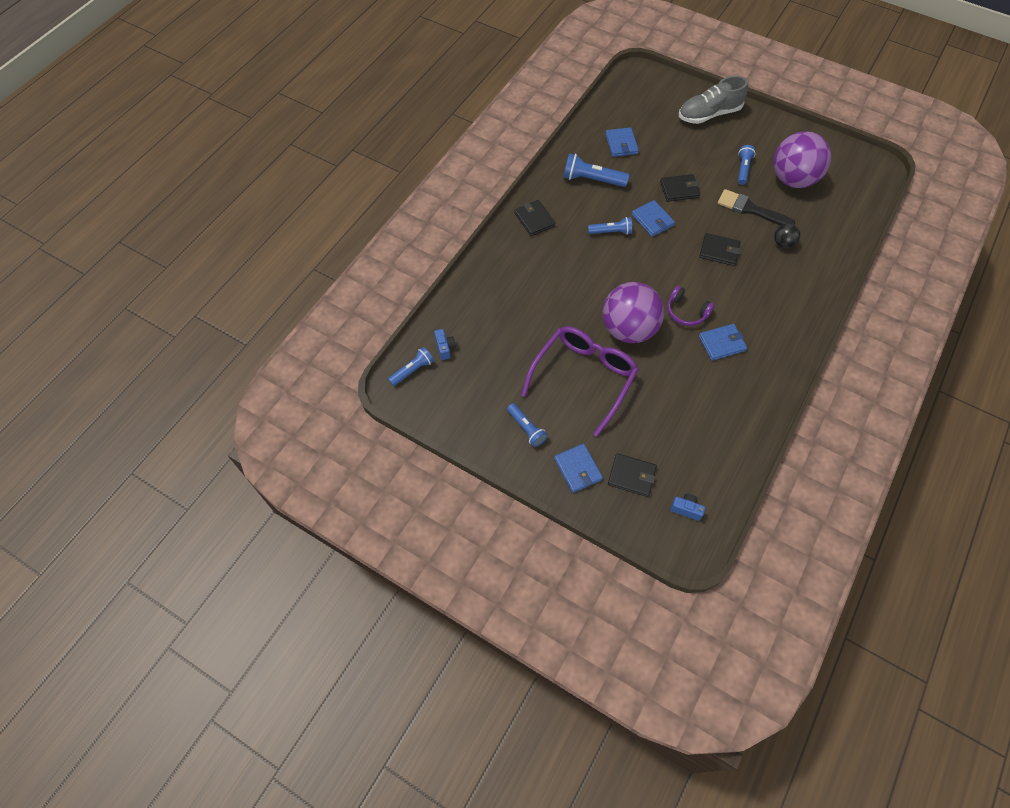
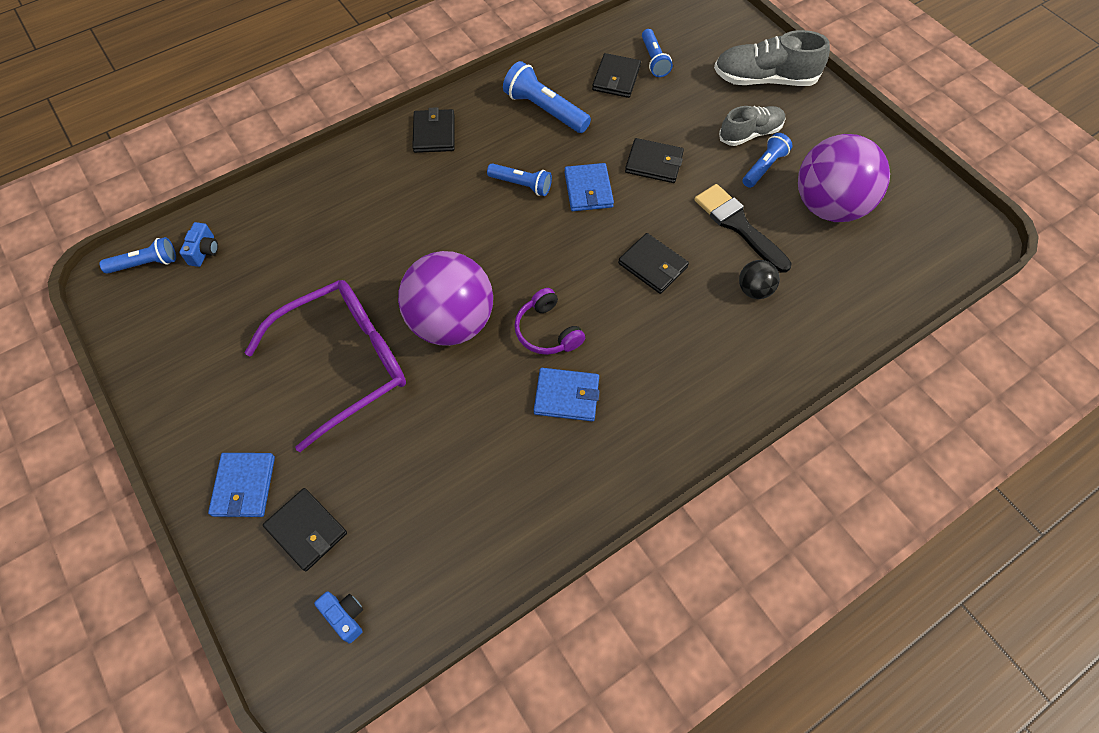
camera: 25 degrees right, 0 degrees up
(526, 428) = (221, 399): blue flashlight -> blue flashlight (654, 60)
(621, 144) = (616, 78): blue wallet -> black wallet
(722, 151) = (750, 134): none -> grey shoe

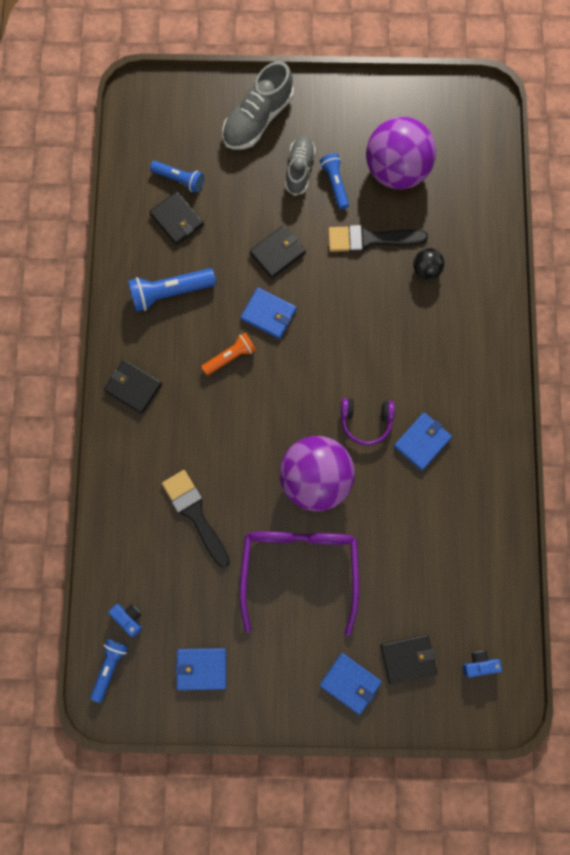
camera: 55 degrees left, 15 degrees up
(185, 338) = (201, 668): none -> blue wallet
(344, 244) = (195, 514): none -> black brush
(521, 185) = (230, 357): blue flashlight -> orange flashlight
(652, 265) = (362, 318): black wallet -> none

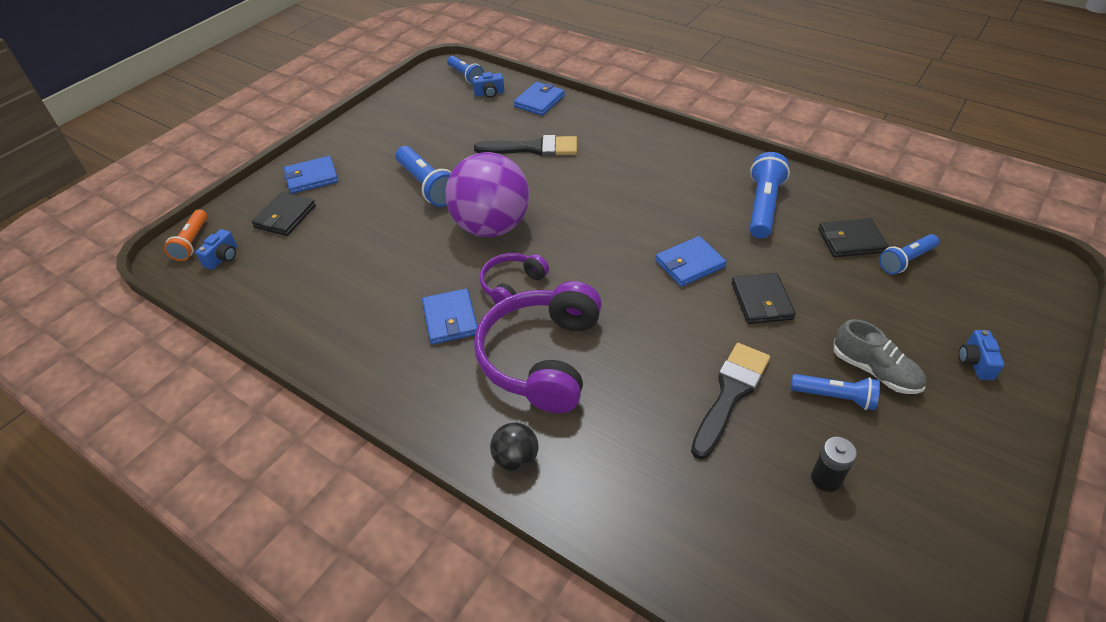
camera: 125 degrees right, 30 degrees down
(133, 387) = (678, 153): black wallet -> none
(201, 668) = (415, 112): blue wallet -> blue wallet (539, 101)
(230, 357) = (662, 220): orange flashlight -> orange flashlight (192, 242)
(257, 119) = (975, 362): grey shoe -> blue camera
(299, 569) = (427, 186): purple glasses -> blue flashlight
(396, 170) = (826, 479): purple ball -> black battery
(414, 361) = (541, 358): none -> purple headphones
(426, 269) = (650, 432): black ball -> black ball (516, 459)

